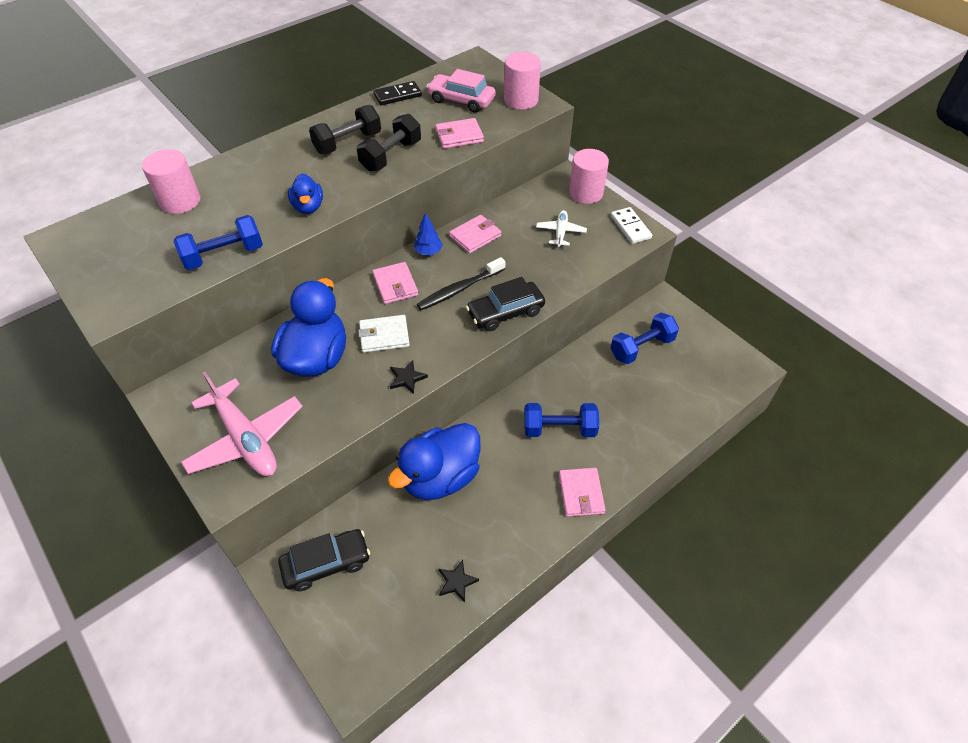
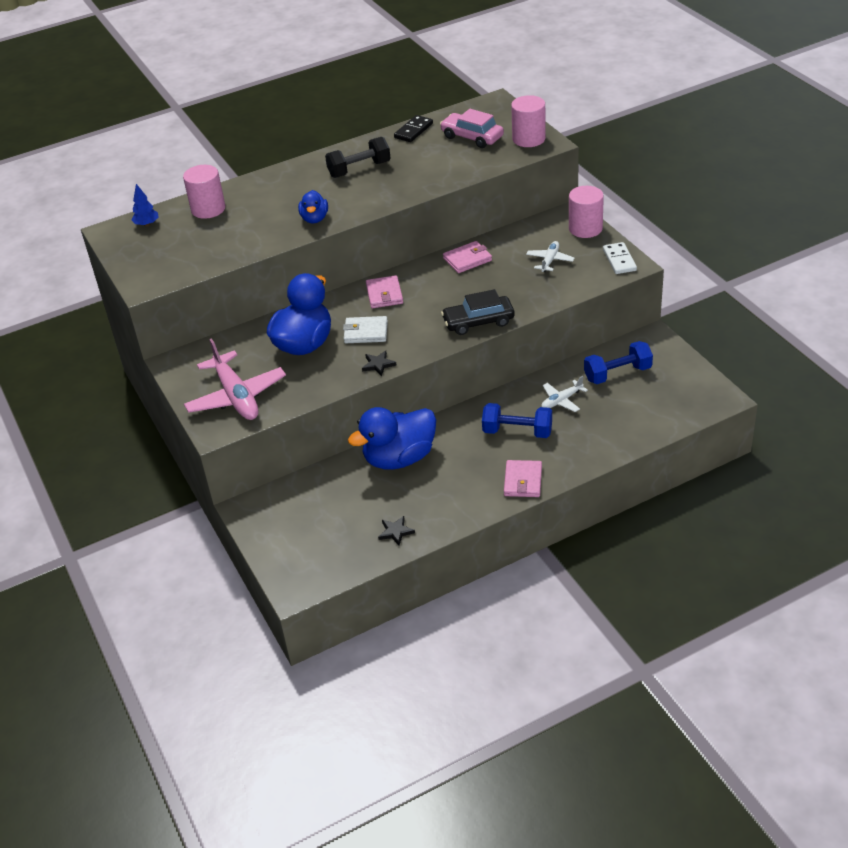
camera: 15 degrees right, 10 degrees down
(224, 255) = (239, 251): blue dumbbell -> none
(326, 564) = (288, 509): black car -> none
(391, 156) = (395, 181): black dumbbell -> none
(397, 95) = (413, 131): black domino -> black domino turned 45 degrees counterclockwise
(428, 252) = (420, 270): blue tree -> blue tree (147, 224)
(459, 136) = (461, 168): pink wallet -> none
(459, 289) = (441, 301): black toothbrush -> none
(595, 385) = (561, 400): none -> white plane

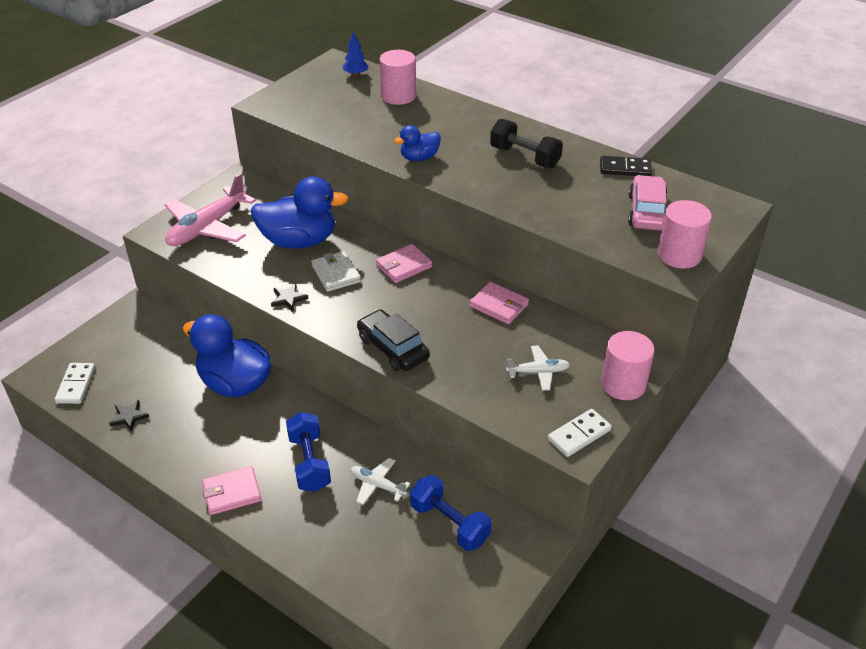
camera: 60 degrees right, 0 degrees up
(328, 564) = (76, 385): none -> white domino

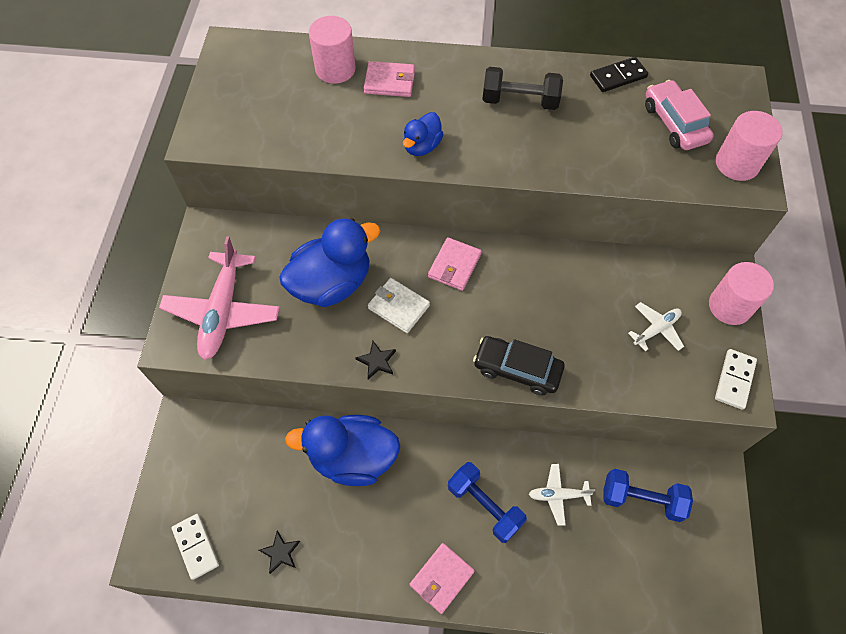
camera: 30 degrees left, 20 degrees up
(356, 74) = (267, 56): blue tree -> none
(499, 305) = (571, 270): pink wallet -> pink wallet (389, 82)

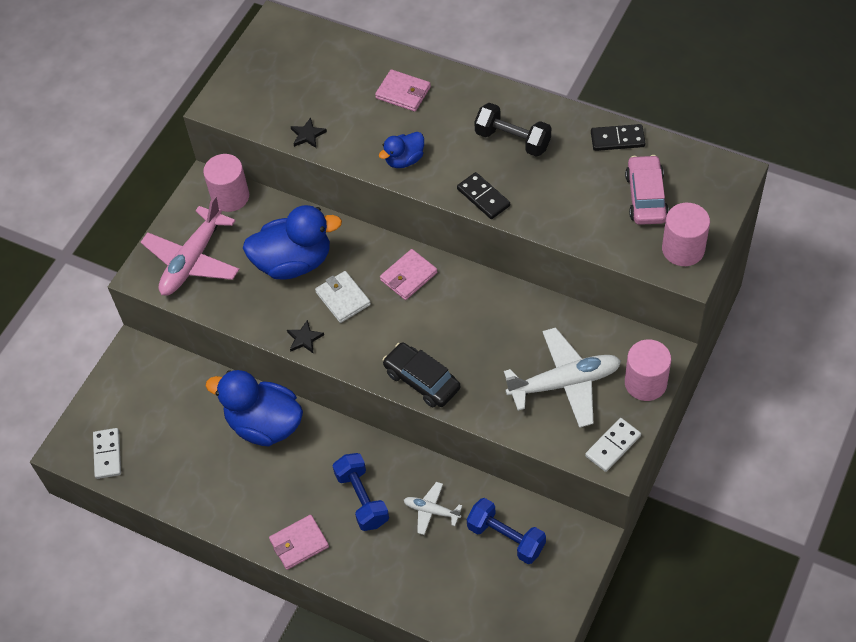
camera: 25 degrees right, 5 degrees down
(280, 553) = (174, 481): black star -> black star (307, 135)
(335, 69) = (360, 69): pink cylinder -> pink cylinder (230, 196)
(520, 163) = (483, 197): none -> black domino
(656, 329) = (564, 383): white plane -> white plane, size x1.95

